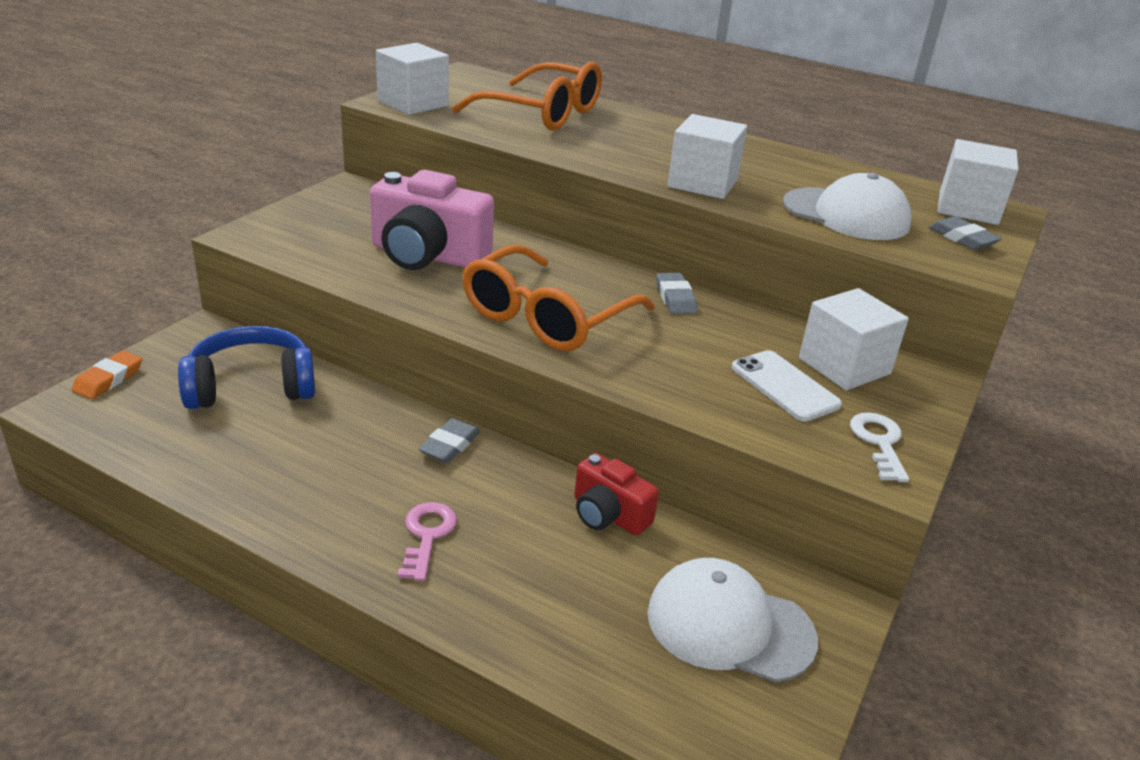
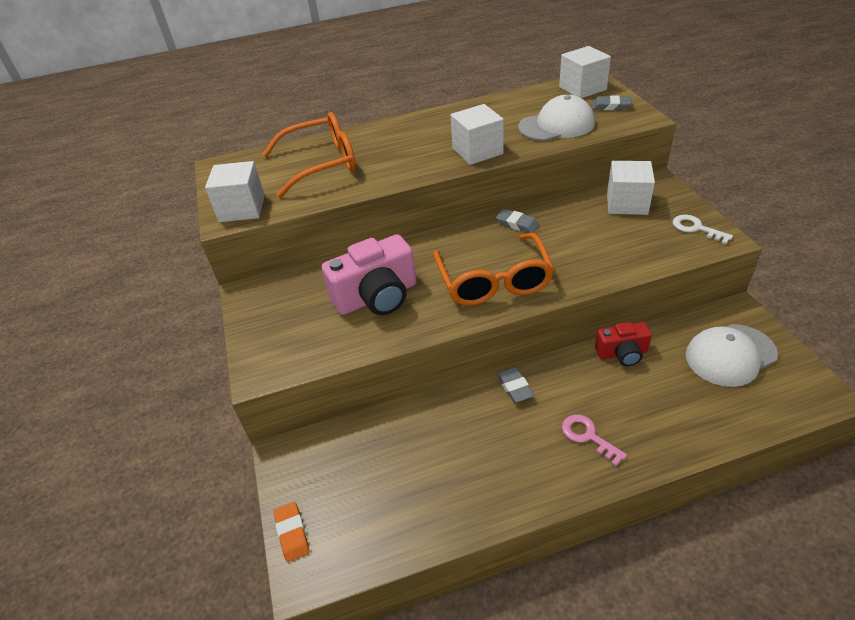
camera: 40 degrees left, 10 degrees up
(251, 386) = (374, 454): blue headphones -> none
(785, 386) = (629, 231): white phone -> none

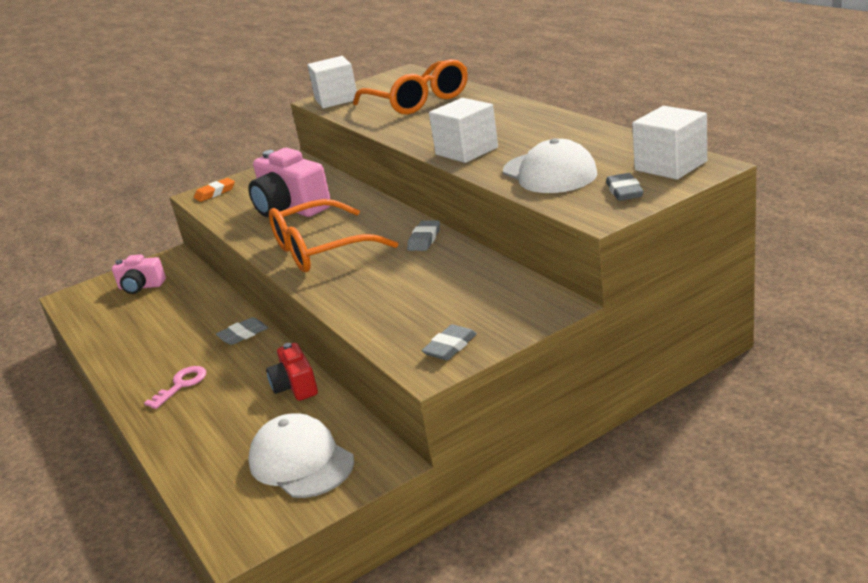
camera: 75 degrees right, 15 degrees down
(292, 533) = (102, 282): orange eraser -> orange eraser (215, 193)
(341, 484) = (141, 287): none -> pink camera
(627, 203) = (492, 293): white cube -> none
(696, 228) = (450, 346): white key -> grey eraser

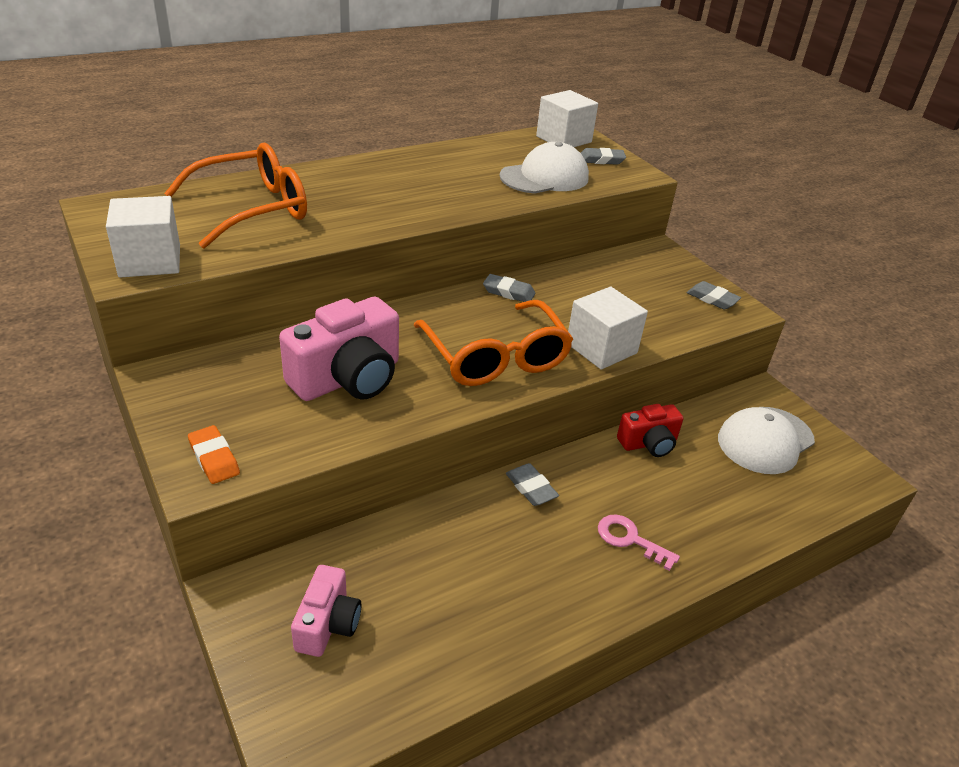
camera: 95 degrees left, 10 degrees up
(466, 151) = (457, 202): white cube -> white cube (601, 348)

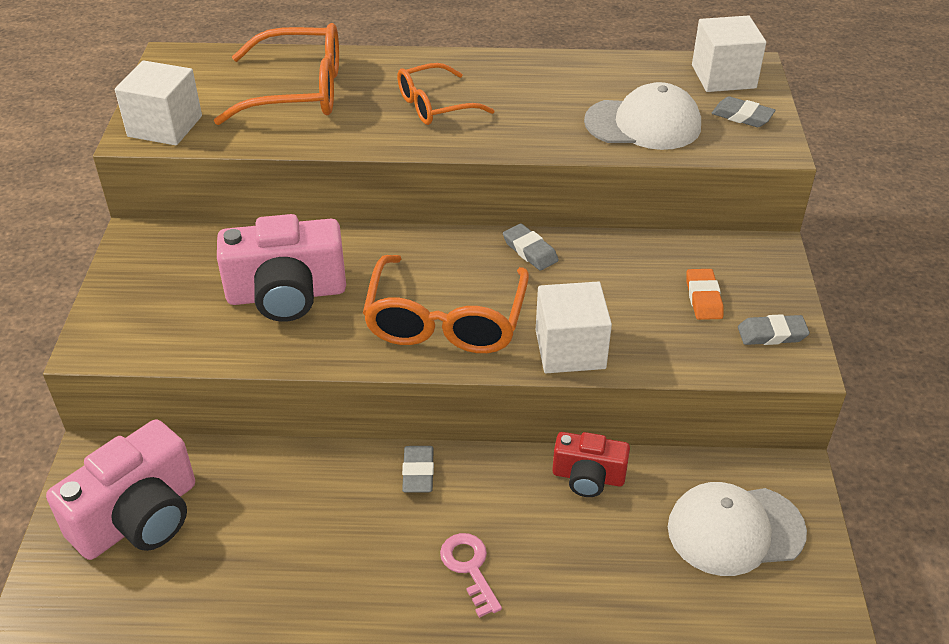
camera: 35 degrees right, 5 degrees up
(214, 458) = (117, 331): orange eraser -> orange eraser (703, 298)
(328, 624) = (139, 517): pink camera -> pink camera, size x1.74
(381, 196) = (435, 105): none -> orange glasses
(712, 299) = (772, 334): grey eraser -> grey eraser turned 75 degrees counterclockwise

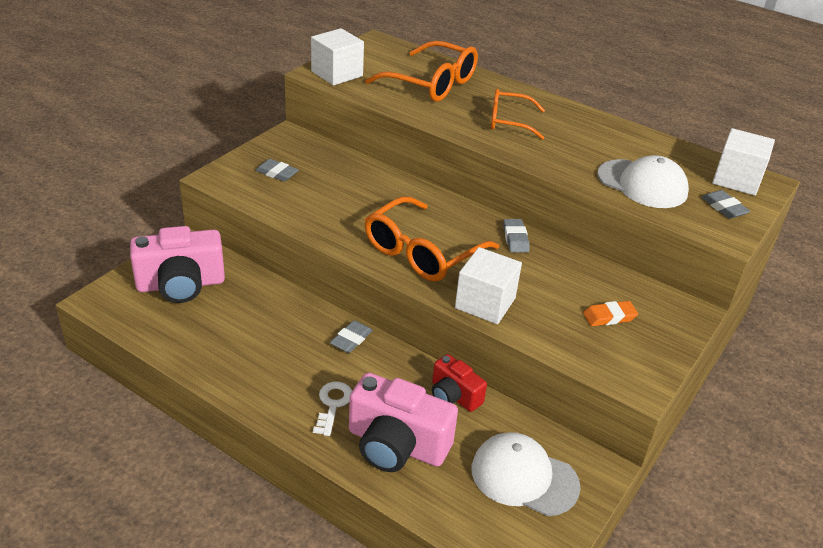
camera: 30 degrees right, 5 degrees down
(287, 294) = (342, 198): pink camera -> pink camera (396, 445)
(469, 567) = (332, 404): pink key -> white key
(703, 298) = (609, 317): orange eraser -> orange eraser turned 45 degrees clockwise
(772, 334) = (638, 360): grey eraser -> grey eraser (277, 173)

